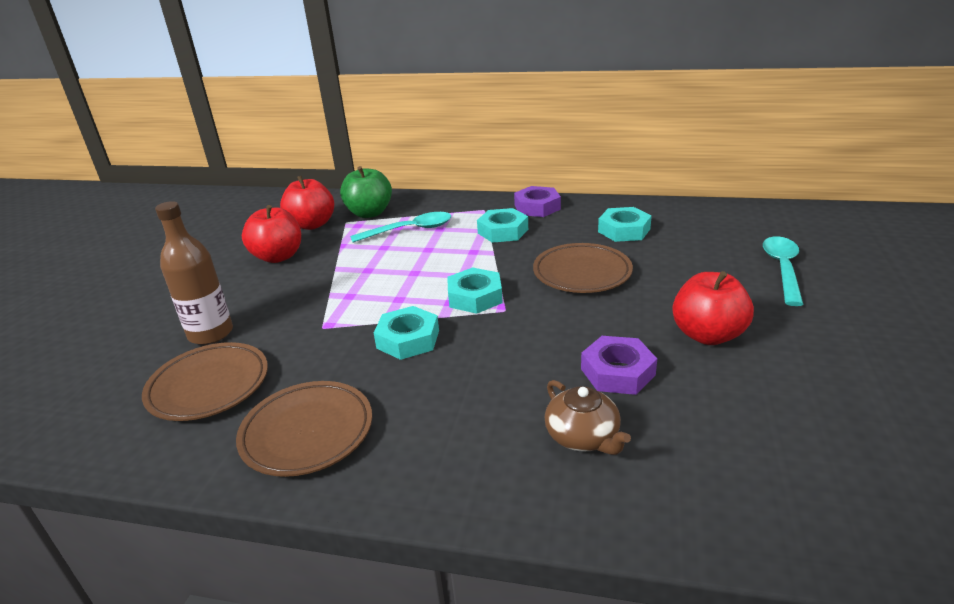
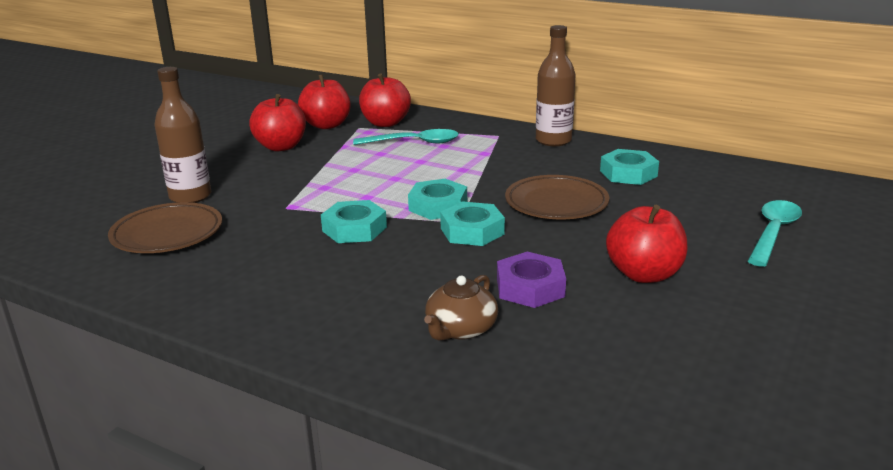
camera: 15 degrees right, 5 degrees down
(307, 432) = (226, 281): brown plate -> none
(369, 213) = (385, 123): green apple -> red apple
(503, 231) = (503, 156): turquoise nut -> turquoise nut (472, 231)
(537, 207) = (553, 141): purple nut -> brown bottle
(583, 436) = (460, 329): brown teapot -> brown teapot turned 45 degrees clockwise

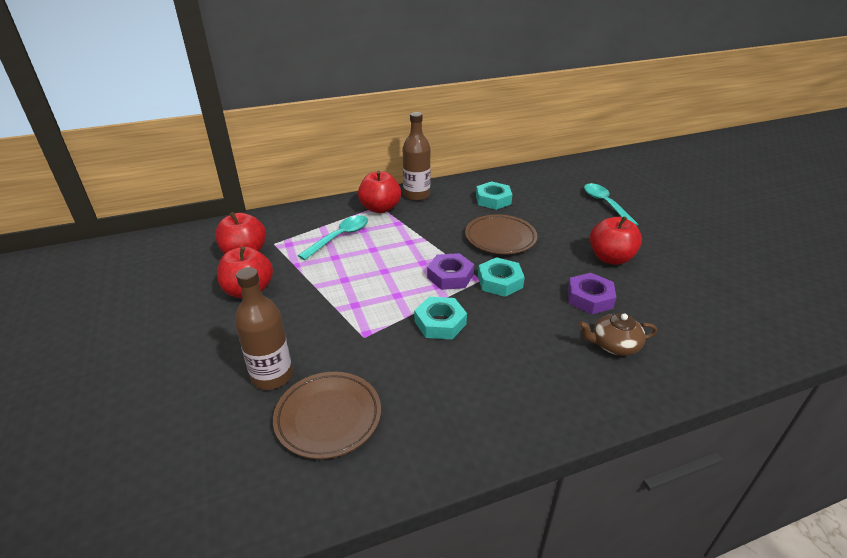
camera: 50 degrees left, 10 degrees up
(385, 123) = (287, 231): red apple -> red apple (380, 208)
(438, 206) = (450, 276): turquoise nut -> purple nut
(460, 329) = (614, 345): brown teapot -> brown teapot turned 105 degrees clockwise

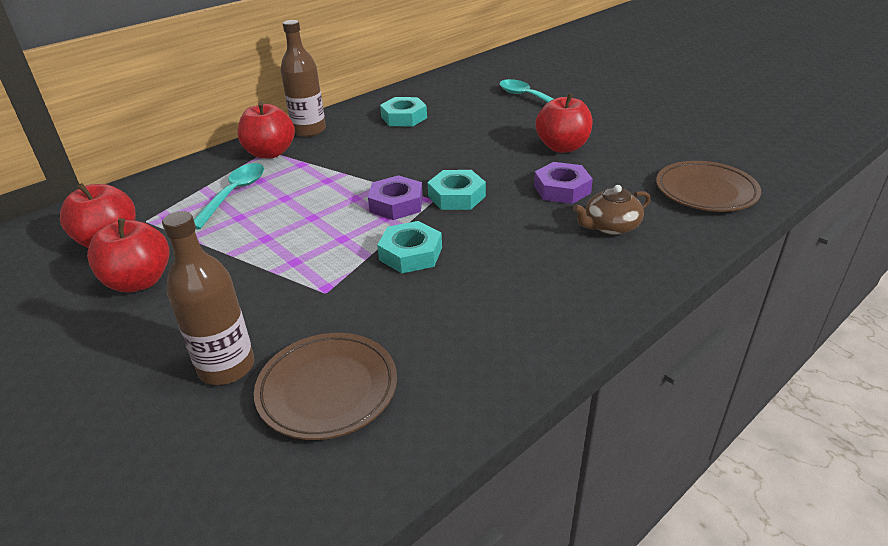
camera: 20 degrees left, 0 degrees up
(500, 238) = (433, 153): brown plate -> brown plate (705, 191)

